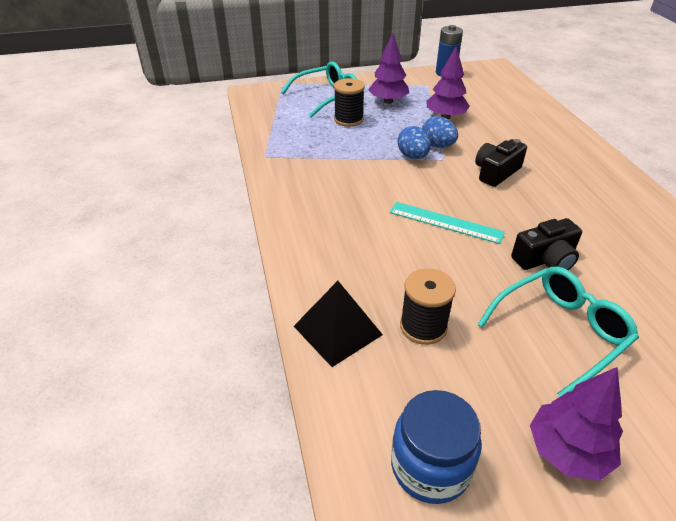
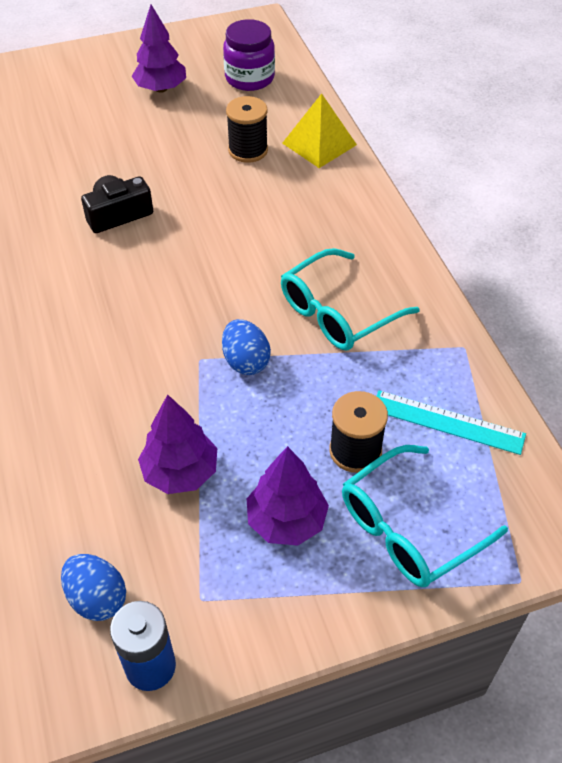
camera: 175 degrees right, 10 degrees up
(338, 330) = (319, 144): black pyramid -> yellow pyramid
(430, 466) = (249, 78): blue jar -> purple jar
(437, 146) = (205, 389): blue egg -> blue egg (97, 598)
(445, 222) = (214, 251): turquoise ruler -> turquoise ruler (447, 422)
(496, 172) = (130, 336): black camera -> none
(560, 332) = (134, 153): turquoise glasses -> turquoise glasses (338, 312)

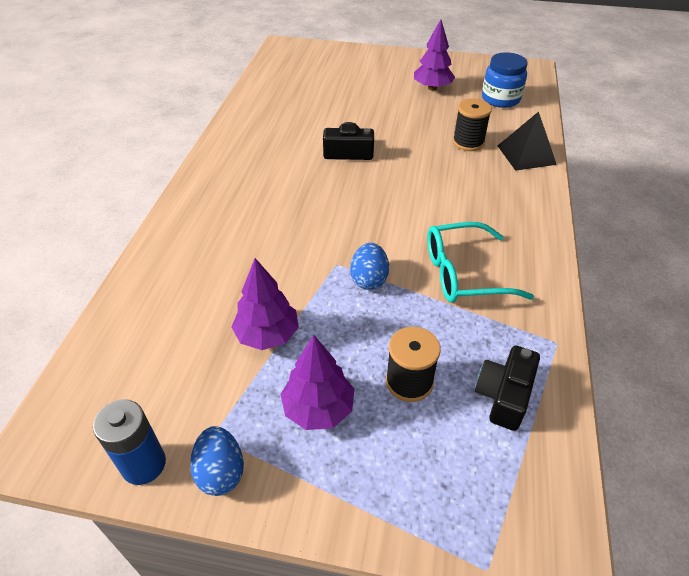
camera: 30 degrees right, 5 degrees down
(97, 598) = (147, 394): blue egg -> blue egg (220, 472)
(249, 78) = (500, 99): purple jar -> blue jar
(319, 144) = (526, 155): yellow pyramid -> black pyramid
(409, 528) = (413, 466): turquoise glasses -> none
(447, 422) = (504, 395): turquoise ruler -> black camera

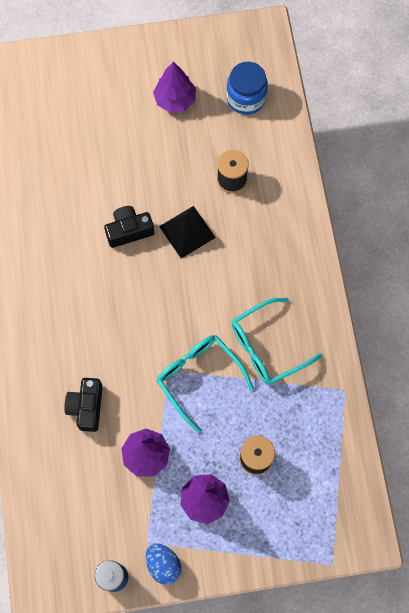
camera: 20 degrees left, 25 degrees up
(369, 279) = (199, 377): blue egg -> turquoise glasses
(504, 395) = (318, 447): black camera -> black camera (86, 407)
(526, 155) = (286, 181): black pyramid -> black pyramid (187, 232)

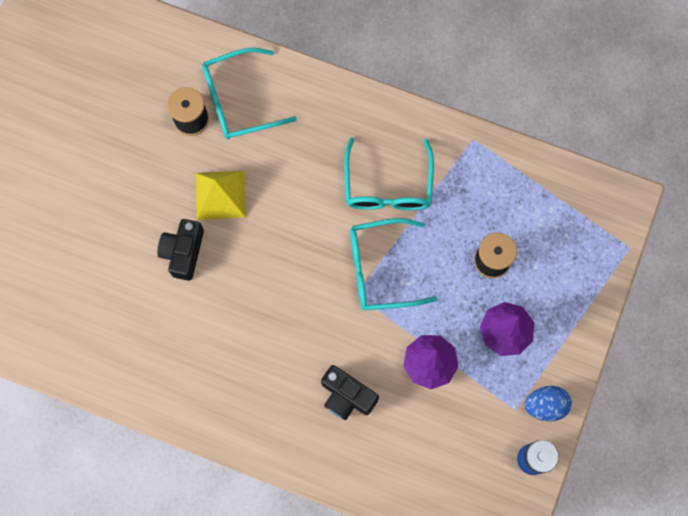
camera: 60 degrees left, 5 degrees up
(175, 100) = (64, 124): purple tree -> none
(187, 232) = (220, 195): black pyramid -> yellow pyramid
(246, 98) = (109, 53): blue jar -> none
(267, 204) = (239, 100): none -> turquoise glasses

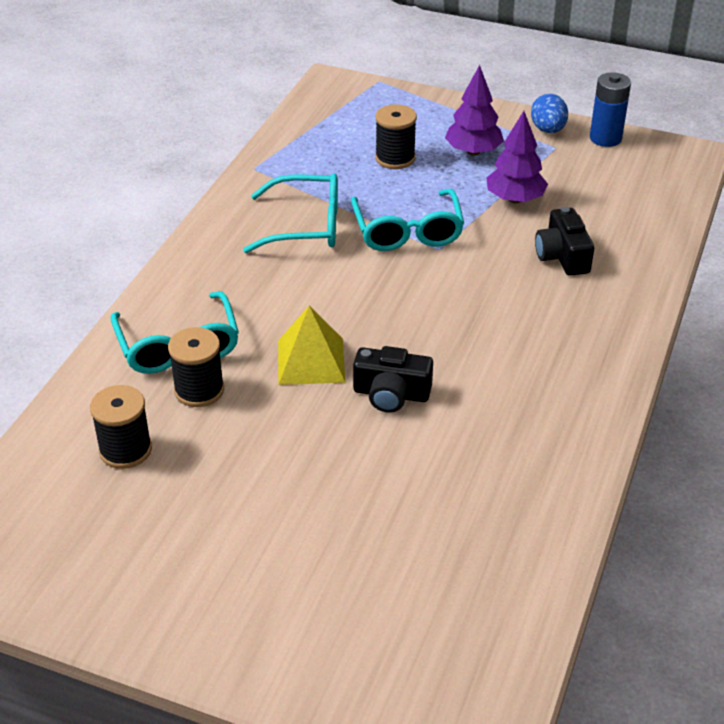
camera: 90 degrees left, 35 degrees down
(134, 77) = (125, 450): none -> black spool
(347, 396) = (562, 256): black camera -> black camera turned 135 degrees clockwise

